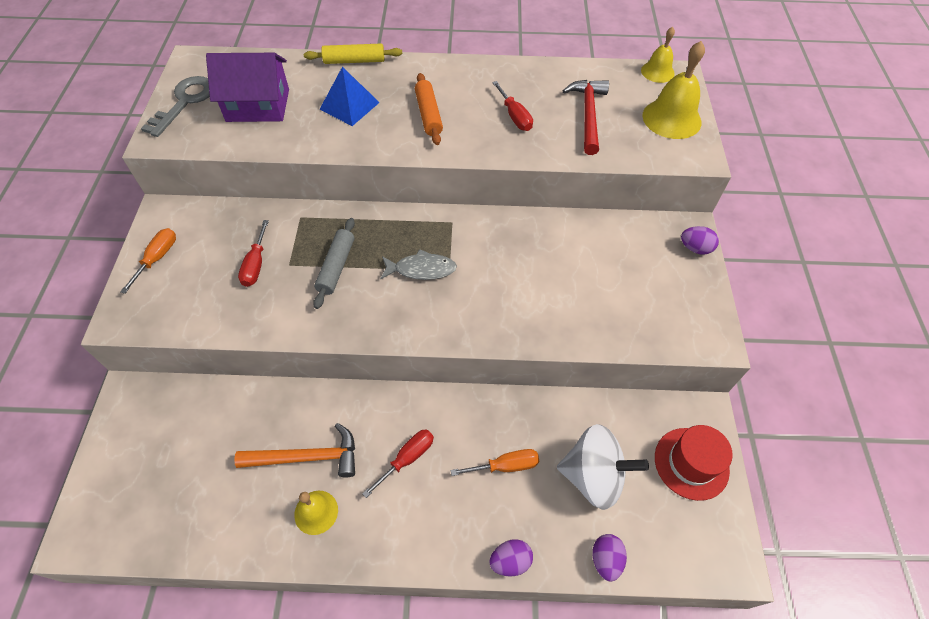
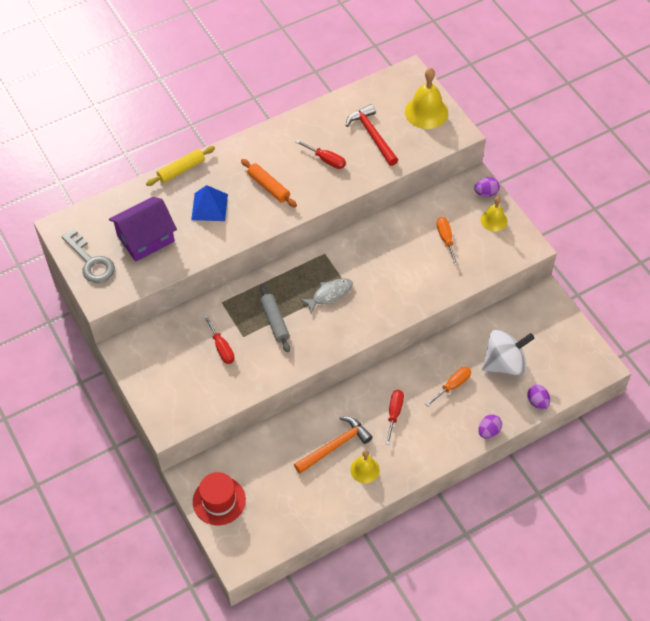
camera: 30 degrees left, 0 degrees up
(157, 258) = (152, 379): orange screwdriver -> orange screwdriver (445, 239)
(185, 102) = (91, 262): grey key -> grey key turned 150 degrees clockwise
(657, 72) = (395, 77): yellow bell -> yellow bell (494, 220)
(691, 463) = (553, 326): red hat -> red hat (219, 500)

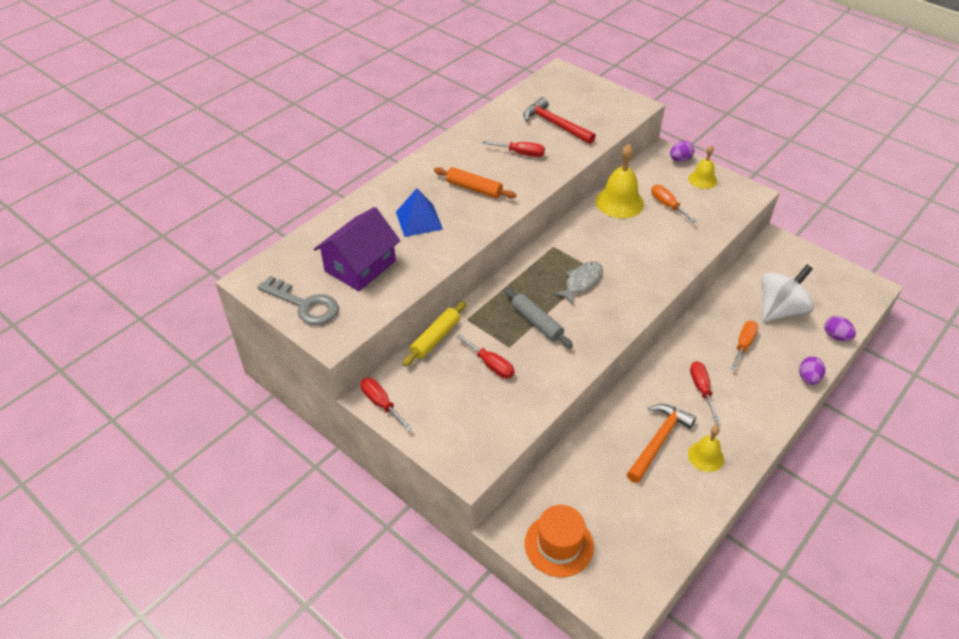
camera: 20 degrees left, 10 degrees down
(126, 355) = (381, 403): none -> red screwdriver
(181, 170) = (370, 195): yellow rolling pin -> yellow rolling pin (435, 338)
(219, 500) = (559, 545): red hat -> orange hat
(426, 112) = (595, 96): yellow bell -> yellow bell (619, 202)

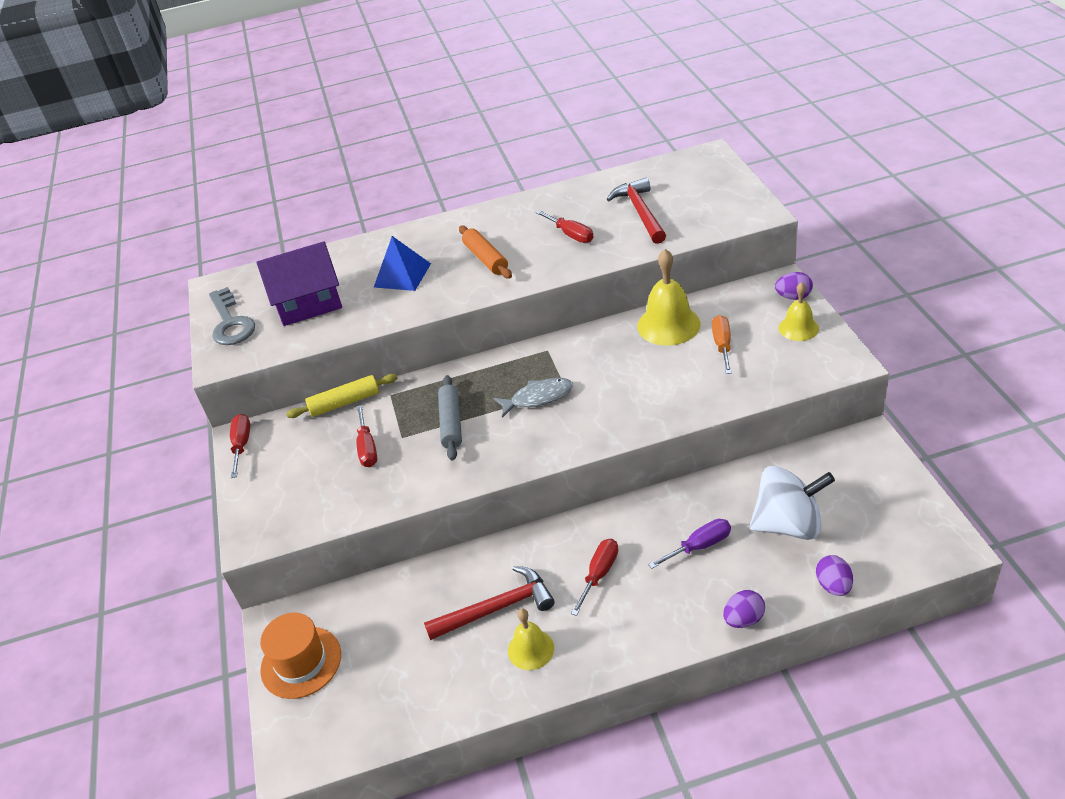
camera: 40 degrees right, 5 degrees down
(658, 441) = (497, 608): orange hammer -> red hammer
(743, 345) = (699, 546): orange screwdriver -> purple screwdriver

